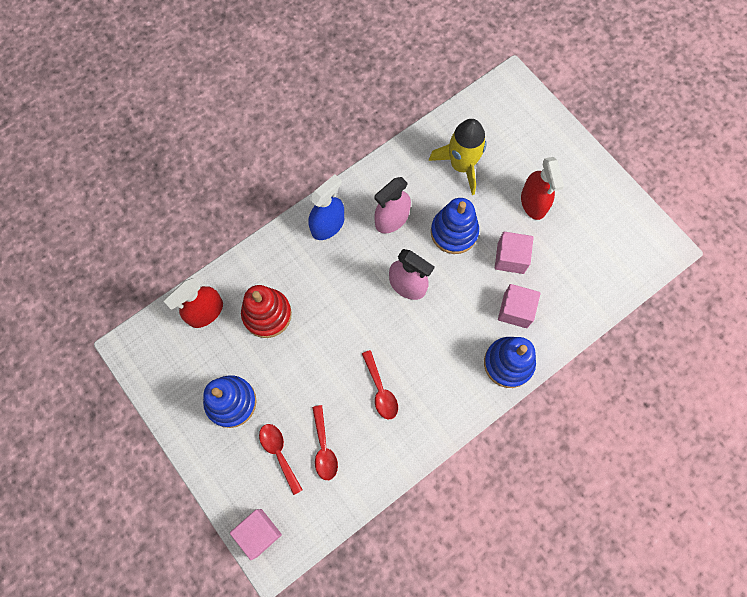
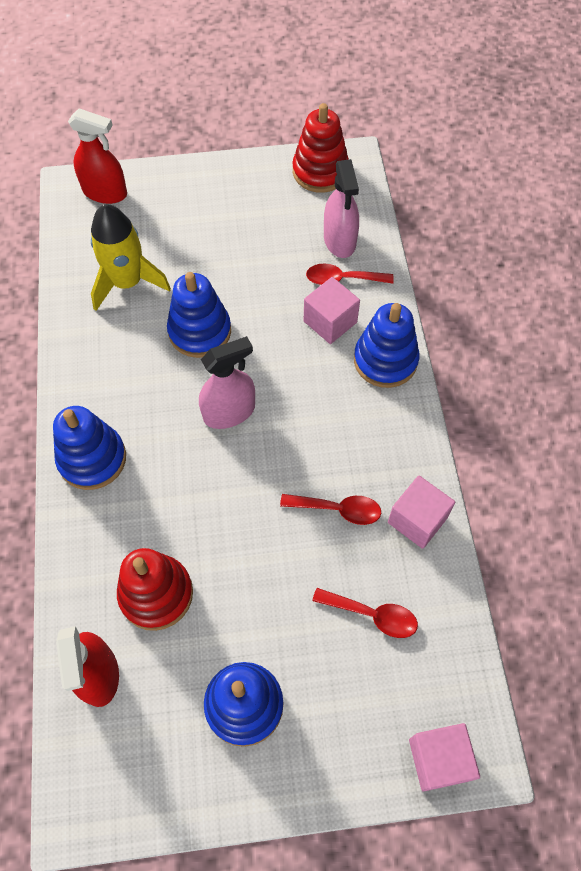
camera: 60 degrees left, 10 degrees down
(279, 453) = (348, 676): red spoon -> red spoon (343, 279)
(328, 225) = (92, 459): blue spray bottle -> blue stacking toy
(392, 219) = (137, 385): pink spray bottle -> pink spray bottle (339, 240)
(510, 258) = (268, 294): pink cube -> pink cube (417, 520)
(533, 202) = (221, 241): red spray bottle -> red spray bottle (105, 192)
(640, 233) = (320, 171): none -> red stacking toy

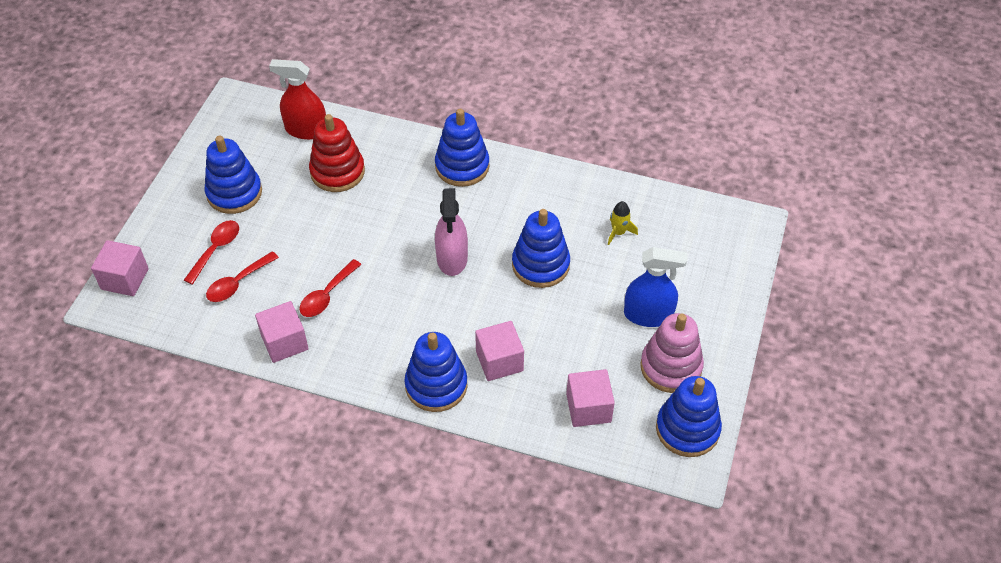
camera: 115 degrees right, 10 degrees down
(105, 192) = (734, 246): red spray bottle -> none
(127, 282) = (618, 232): yellow rocket -> yellow rocket, size x0.46
(217, 230) = (648, 315): none -> blue spray bottle
(265, 199) = (671, 367): none -> pink stacking toy
(320, 171) = (687, 429): red stacking toy -> blue stacking toy
(339, 240) = (588, 408): pink spray bottle -> pink cube
(343, 279) = (541, 391): red spoon -> red spoon (216, 250)

